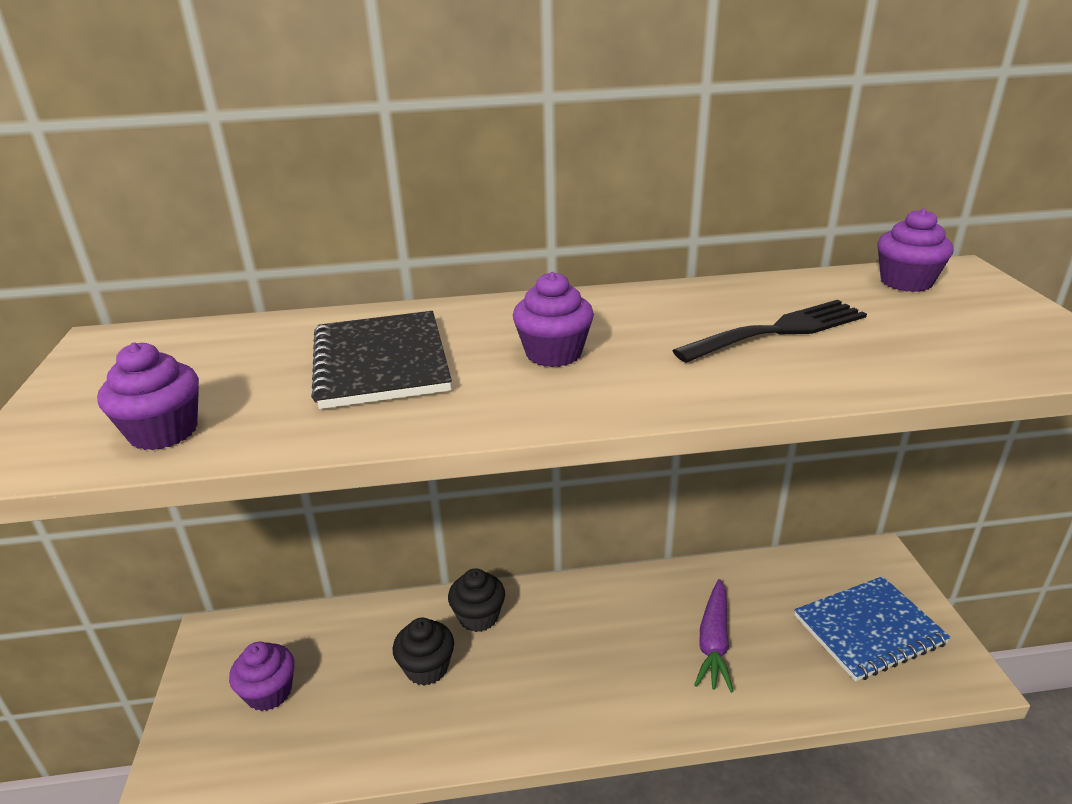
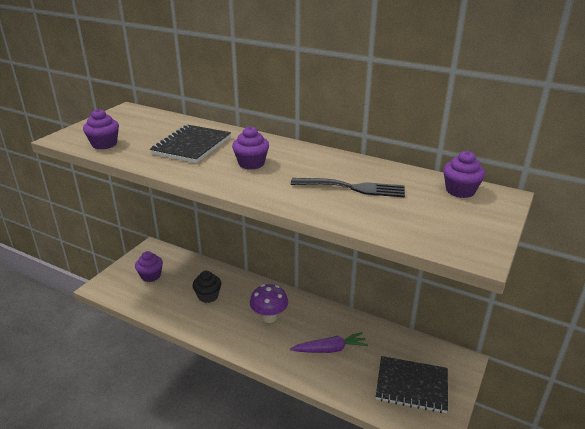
camera: 35 degrees right, 0 degrees up
(478, 616) = (245, 288): black cupcake -> none
(571, 645) = (269, 317): none -> purple mushroom
(714, 642) = (330, 349): purple carrot -> purple carrot turned 150 degrees counterclockwise
(869, 630) = (412, 386): blue notebook -> black notebook

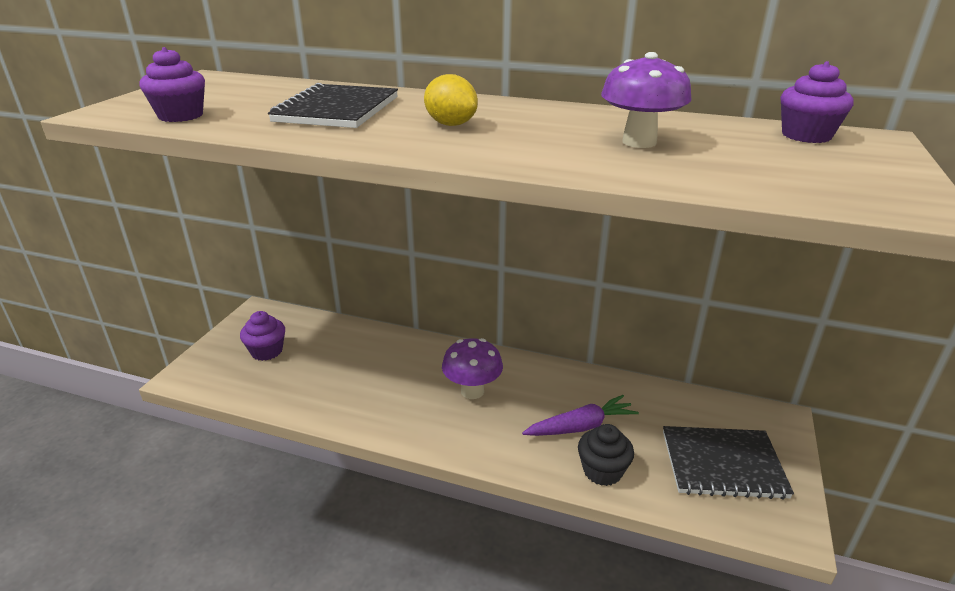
camera: 10 degrees left, 0 degrees up
(208, 296) = (367, 371): black cupcake -> black cupcake (602, 471)
(251, 163) = (451, 124): purple cupcake -> yellow lemon
(353, 188) = (639, 142): black fork -> purple mushroom

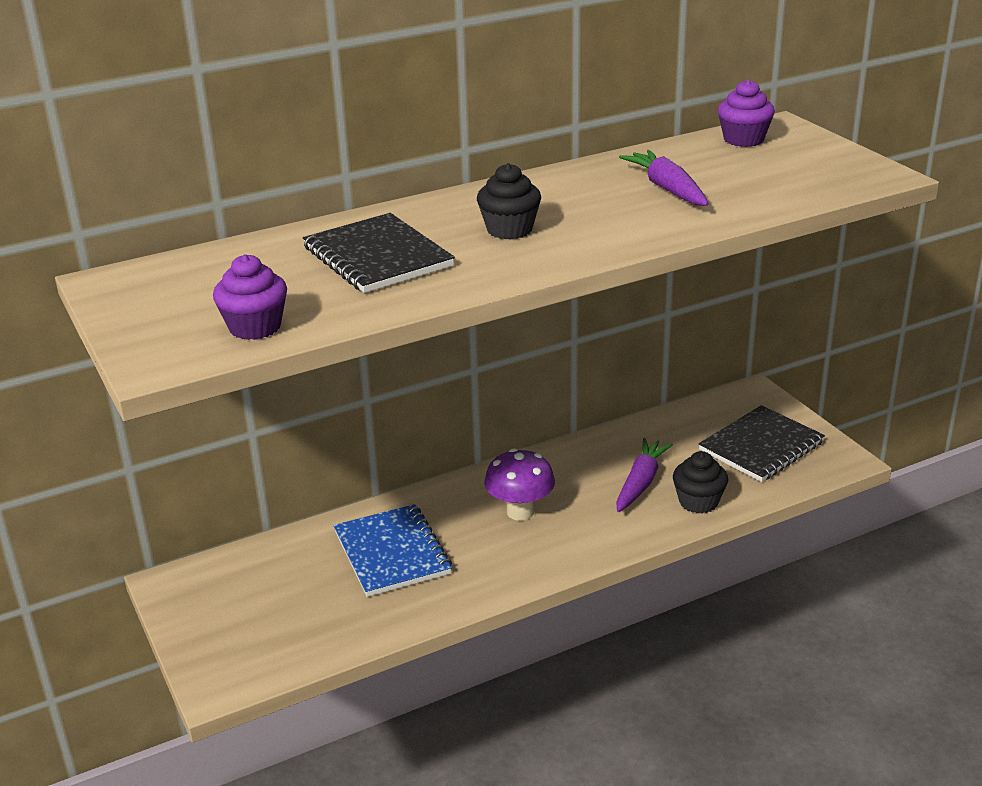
camera: 45 degrees left, 0 degrees up
(267, 351) = (263, 607): purple cupcake -> none
(367, 366) = (392, 553): none -> blue notebook
(451, 124) = (509, 230): yellow lemon -> black cupcake
(639, 142) = (667, 189): purple mushroom -> purple carrot

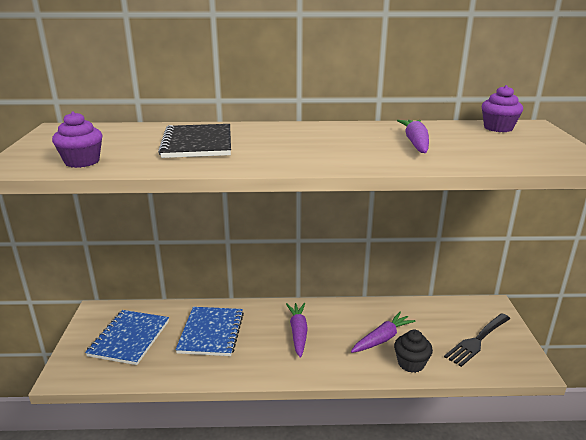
camera: 25 degrees right, 5 degrees down
(270, 602) = (129, 338): none -> blue notebook
(509, 230) = (289, 145): black cupcake -> none
(520, 512) = (298, 333): purple mushroom -> purple carrot
(761, 446) = (477, 341): black notebook -> black fork

